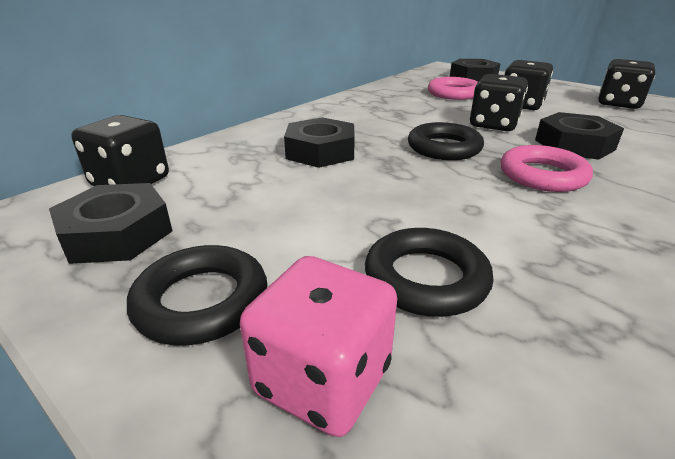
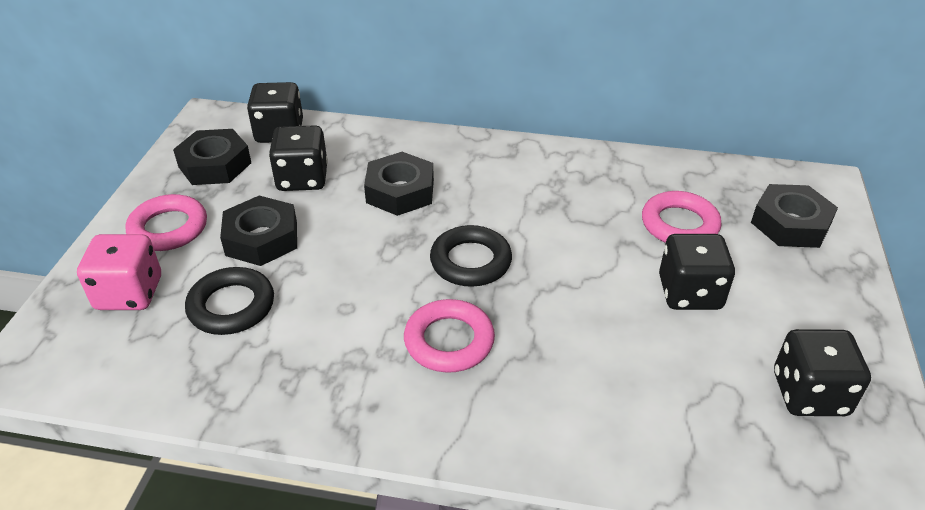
camera: 60 degrees right, 10 degrees up
(202, 301) = (168, 228): black ring -> pink ring
(493, 124) = (579, 282): black dice -> black dice (302, 178)
(574, 144) = (565, 357): black nut -> black nut (262, 238)

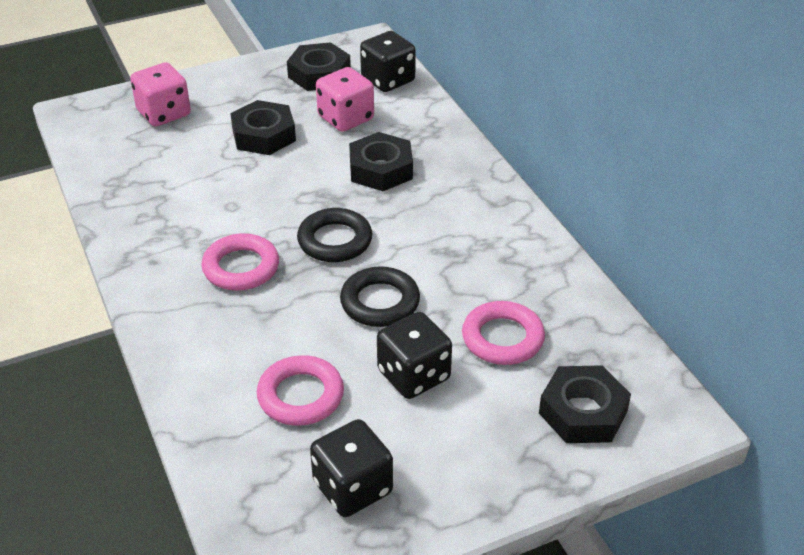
camera: 55 degrees right, 0 degrees up
(168, 228) = (235, 93): pink ring -> pink ring (301, 396)
(231, 306) = (189, 158): black ring -> black ring (380, 302)
(302, 178) = (346, 118): black dice -> pink dice

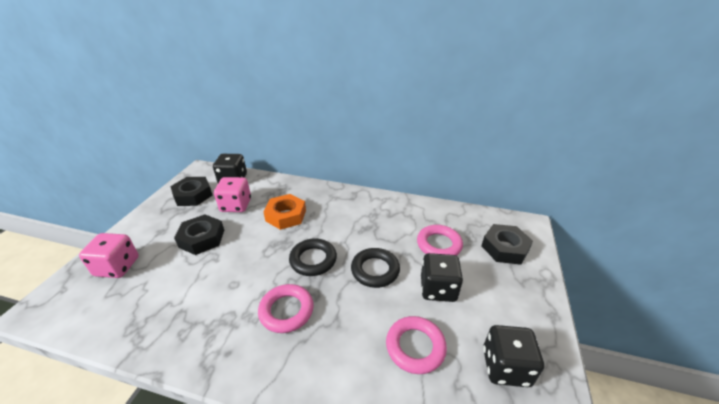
camera: 50 degrees left, 5 degrees down
(381, 169) = (286, 215): black nut -> orange nut

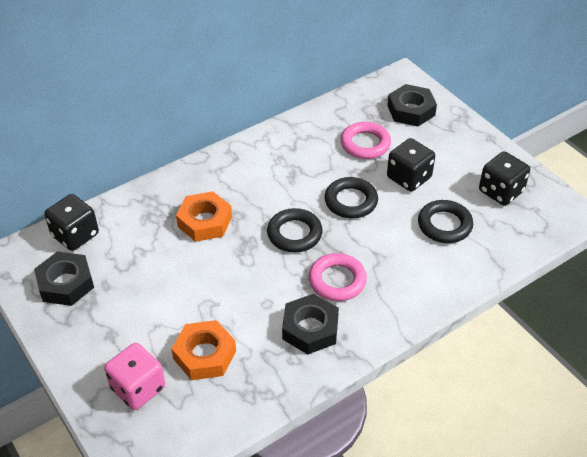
camera: 50 degrees left, 10 degrees up
(163, 281) = (204, 355): none -> orange nut
(202, 238) = (166, 303): black nut -> black nut (310, 329)
(236, 205) = (136, 253): pink dice -> none
(415, 347) = (444, 225): pink ring -> black ring

